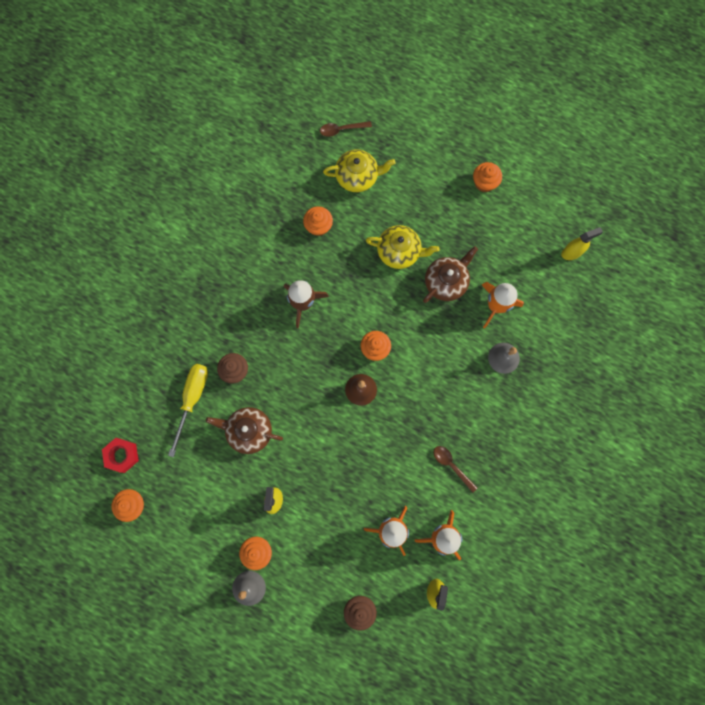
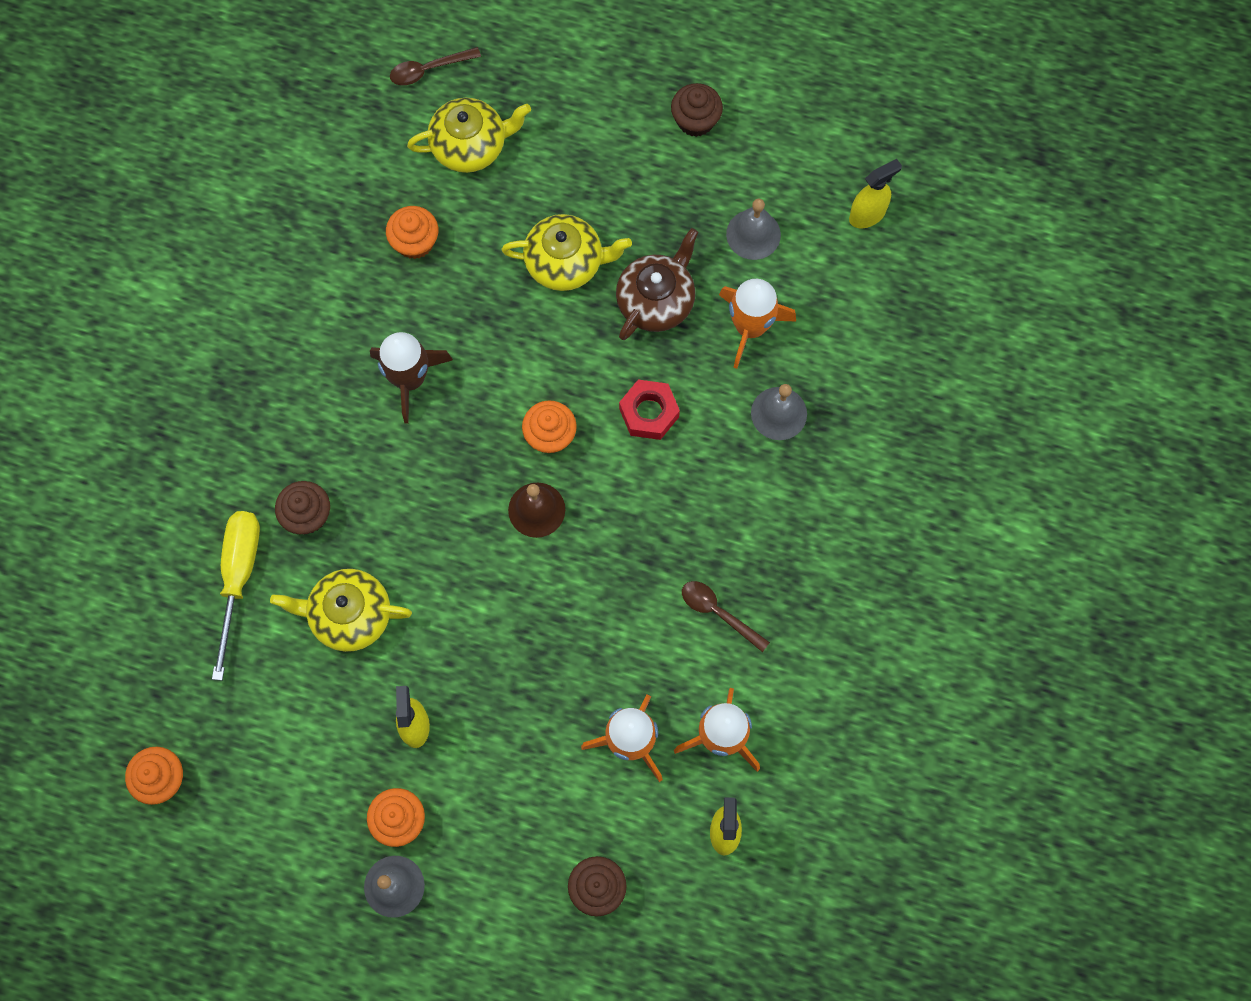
camera: 10 degrees left, 5 degrees down
(122, 455) = (128, 696): red nut -> red nut (649, 413)
(249, 431) = (349, 615): brown teapot -> yellow teapot
(484, 182) = (695, 120): orange cupcake -> brown cupcake
(506, 253) = (753, 234): none -> grey bell

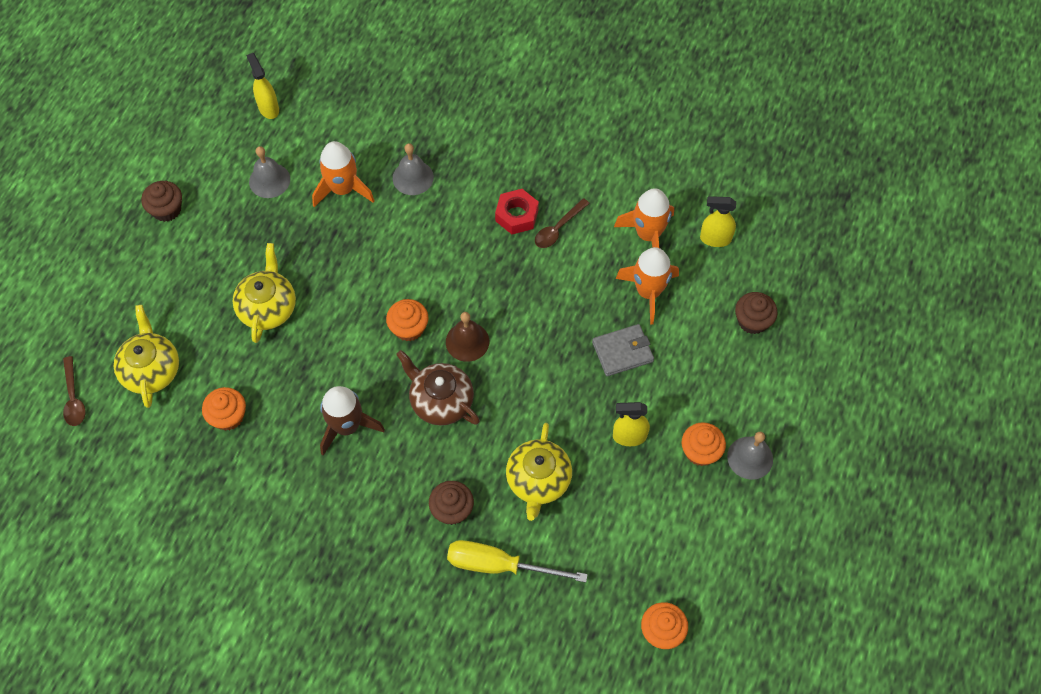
camera: 85 degrees left, 10 degrees down
(536, 711) = (622, 352): none -> grey wallet
(649, 413) = (400, 260): red nut -> red nut (516, 215)
(656, 300) = (311, 248): brown teapot -> brown teapot (441, 401)

